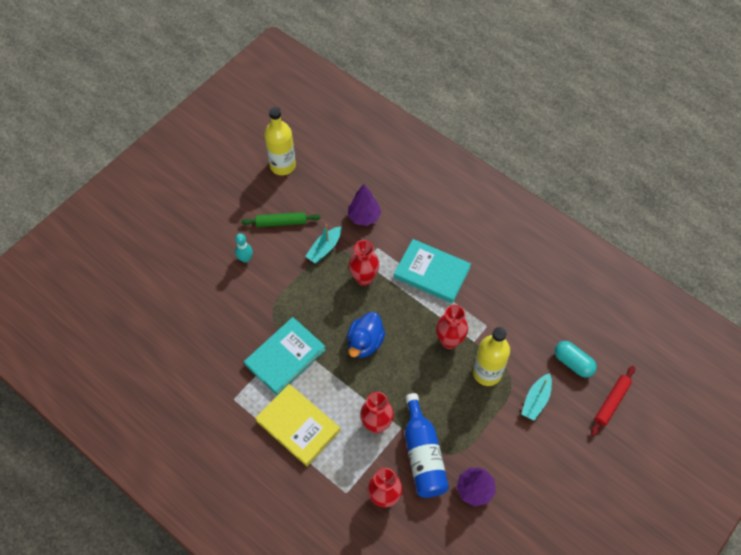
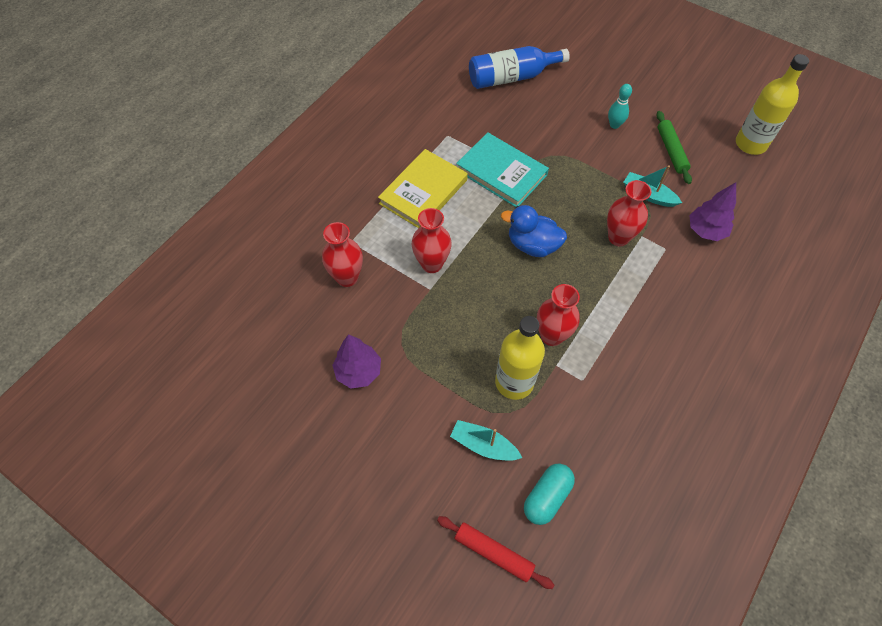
camera: 85 degrees right, 0 degrees up
(423, 455) = (398, 314): blue bottle -> blue bottle (511, 77)
(431, 272) = (646, 311): turquoise book -> none

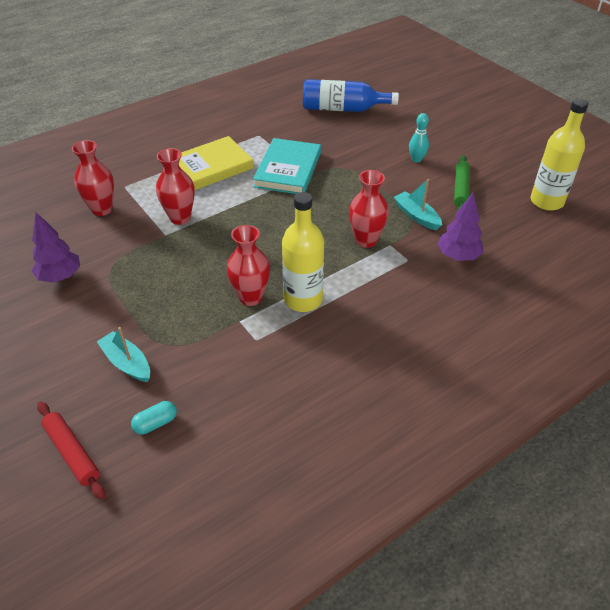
camera: 20 degrees right, 15 degrees down
(501, 172) = (288, 170): turquoise book -> turquoise book turned 45 degrees clockwise
(514, 382) = (190, 323): yellow bottle -> yellow bottle (303, 299)
(532, 245) = (280, 226): blue duck -> none
(547, 497) = (155, 423): turquoise capsule -> turquoise capsule, size x0.66

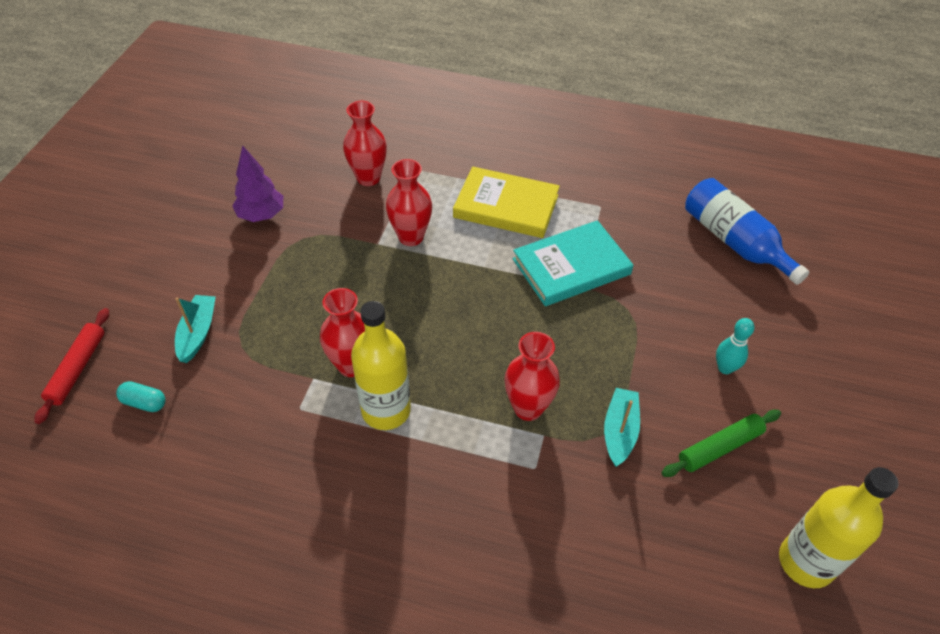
camera: 50 degrees right, 5 degrees up
(458, 256) = (591, 516): purple tree -> none

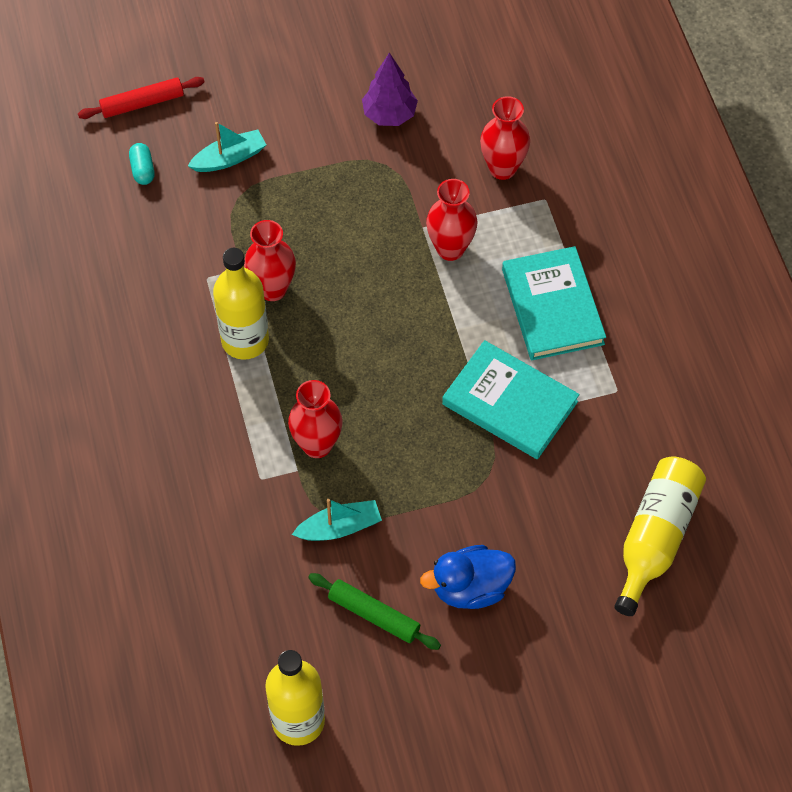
camera: 60 degrees right, 10 degrees up
(506, 206) = (552, 306): yellow book -> turquoise book
(725, 368) = (470, 588): turquoise bowling pin -> blue duck
(734, 242) = (655, 538): blue bottle -> yellow bottle

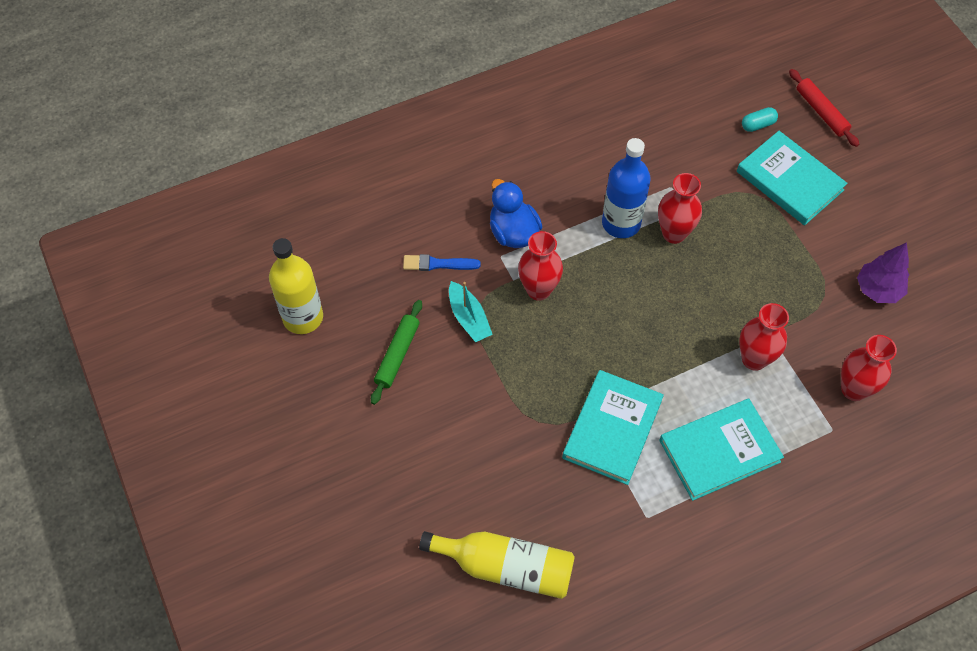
camera: 80 degrees right, 0 degrees up
(229, 158) = (790, 181): turquoise boat -> turquoise book
(245, 340) = (621, 223): yellow bottle -> blue bottle
(256, 551) = (438, 264): none -> blue brush
(470, 588) = (432, 422): blue duck -> blue duck (513, 232)

